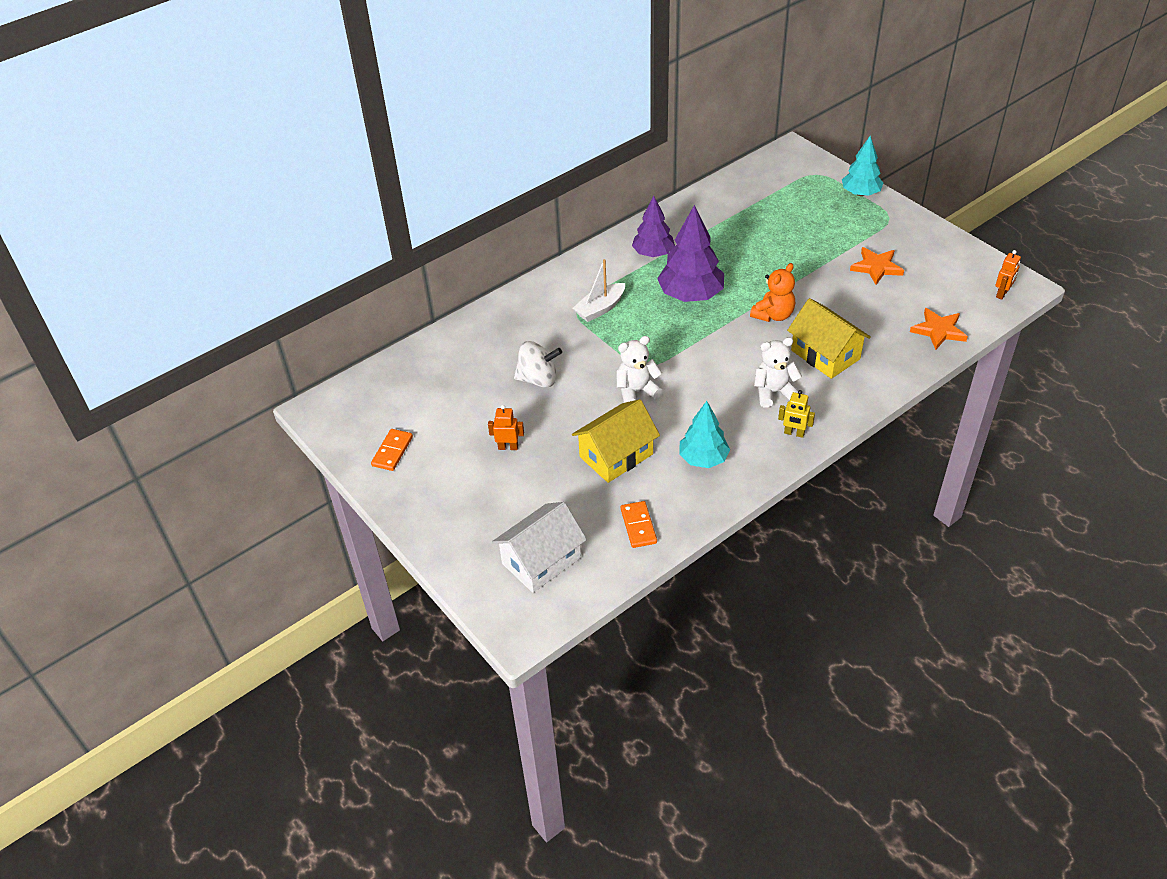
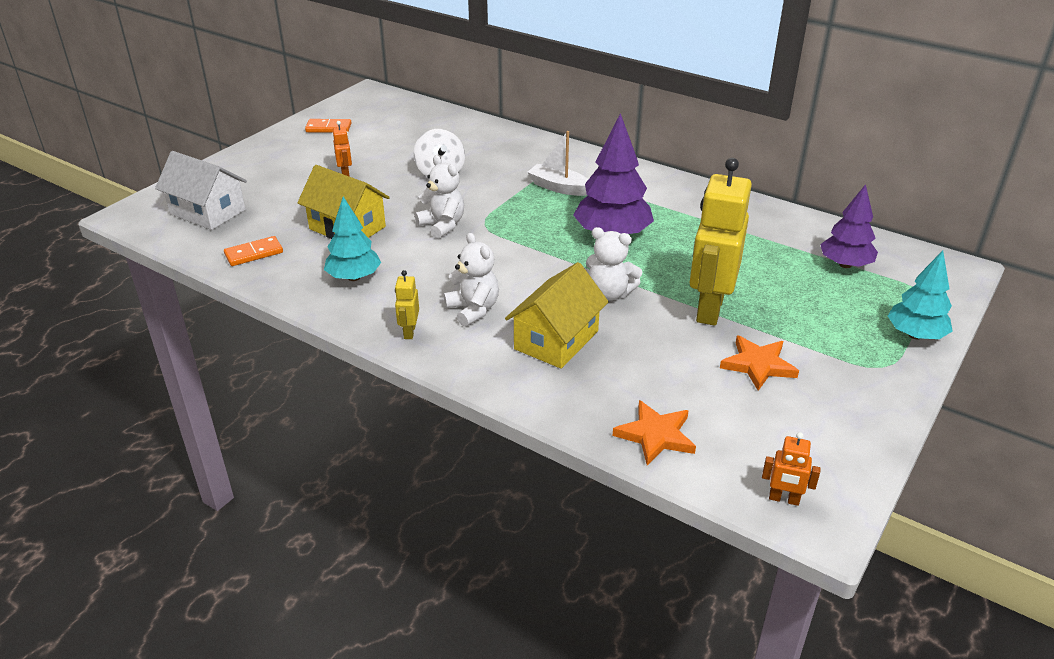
camera: 70 degrees right, 10 degrees down
(653, 253) = (668, 203): purple tree -> purple tree (845, 264)
(773, 315) = (609, 293): orange teddy bear -> white teddy bear
(807, 271) = (709, 309): none -> yellow robot

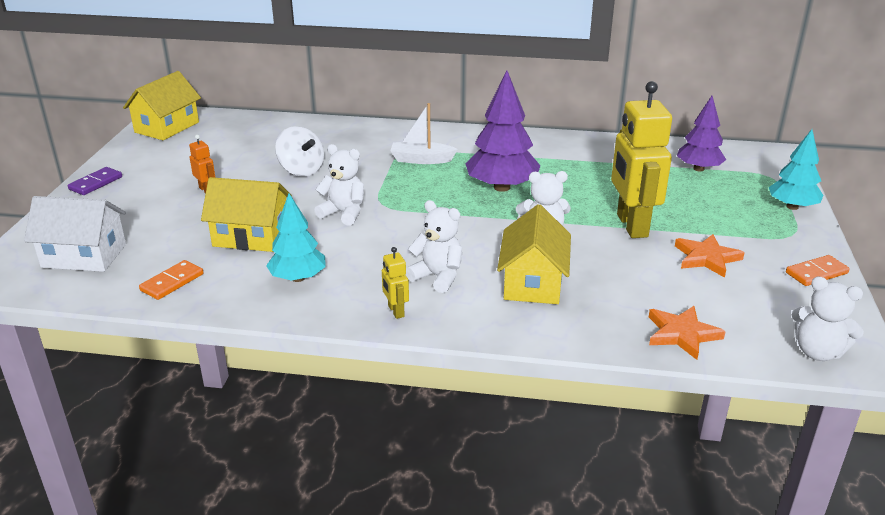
camera: 25 degrees left, 5 degrees down
(264, 147) = (96, 183): none -> purple domino
(328, 128) = (151, 153): orange domino -> orange domino (816, 273)
(360, 105) = (167, 127): none -> yellow house
(784, 499) = (817, 352): orange robot -> white teddy bear

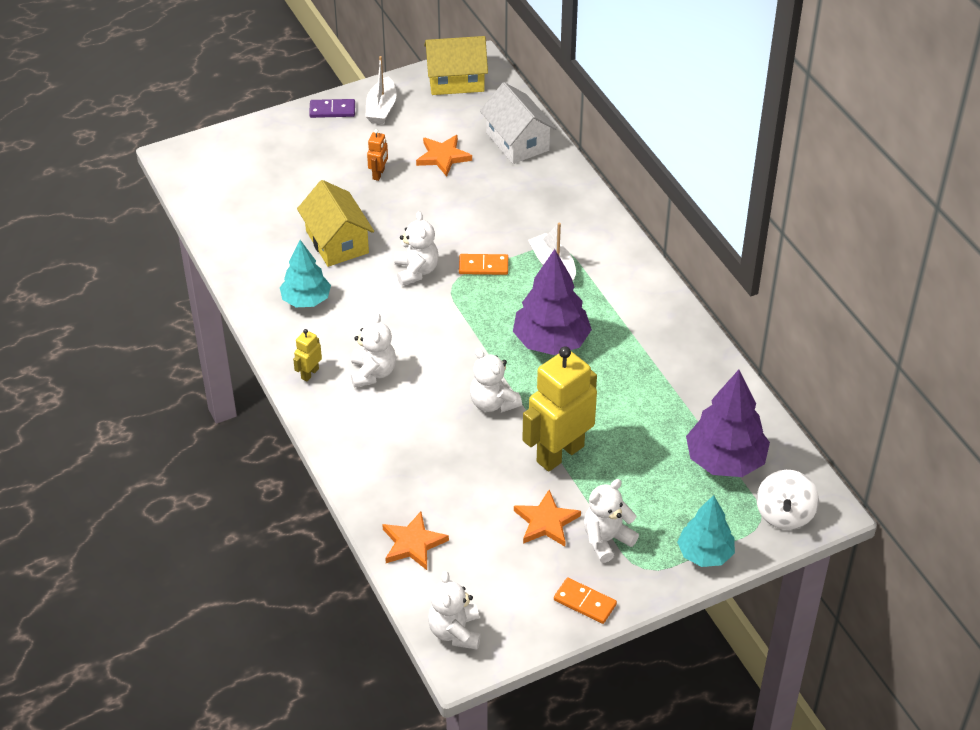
camera: 55 degrees right, 15 degrees up
(84, 256) = (239, 177): white house -> white house (517, 141)
(137, 163) = (381, 109): none -> white boat
(172, 282) = (246, 241): orange domino -> orange domino (483, 266)
(236, 159) = (443, 157): none -> orange star
(301, 170) = (461, 205): white spinning top -> white spinning top (784, 514)
(532, 282) = (412, 429): yellow house -> none
(698, 169) = (725, 461): purple tree -> purple tree, size x1.50
(748, 239) = (606, 540): none -> white teddy bear

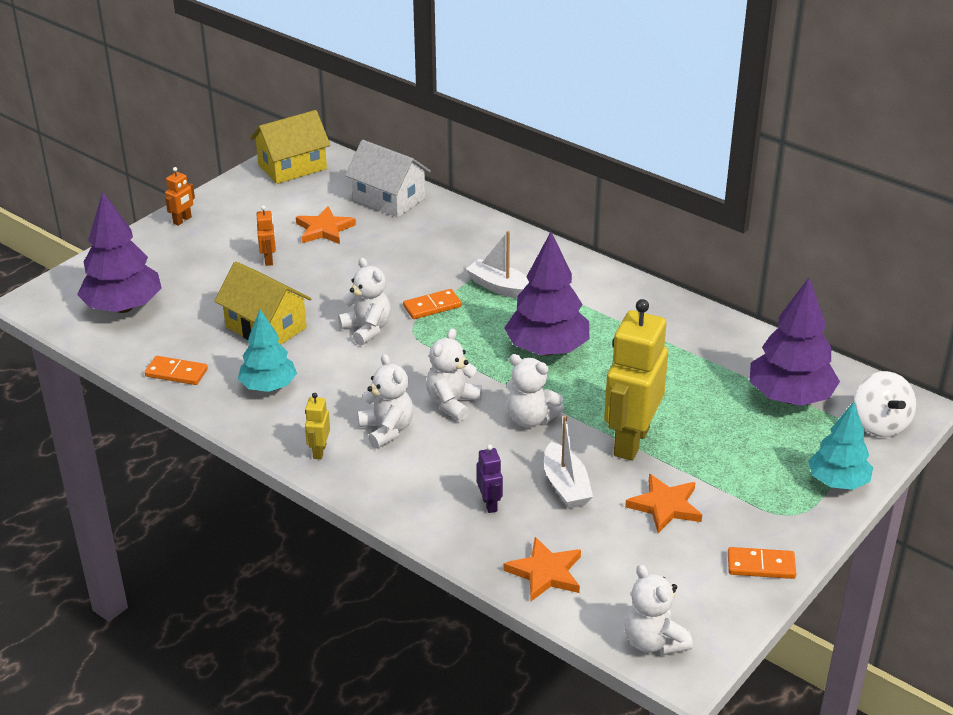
camera: 25 degrees left, 10 degrees down
(238, 185) = (123, 307): none -> purple tree
(244, 262) = (176, 373): none -> orange domino
(332, 110) = (182, 220): purple domino -> orange robot
(381, 109) = (233, 207): white boat -> white boat (565, 486)
(409, 468) = (489, 504): none -> purple robot
(606, 540) = (736, 502): white teddy bear -> white teddy bear (452, 403)

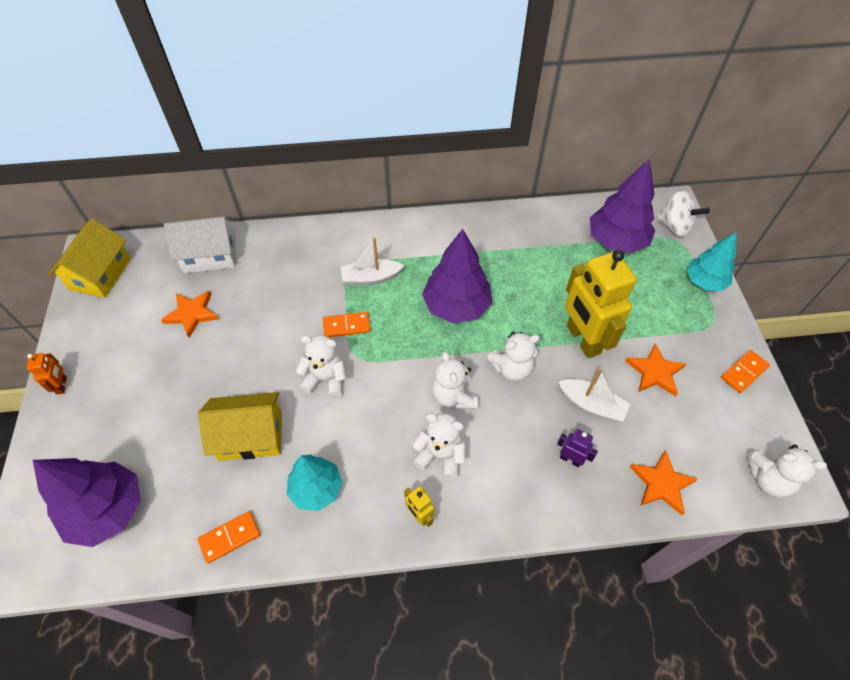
camera: 45 degrees left, 20 degrees up
(269, 260) = (180, 372): orange robot -> none
(432, 306) = (346, 326): orange domino -> orange domino turned 60 degrees clockwise

